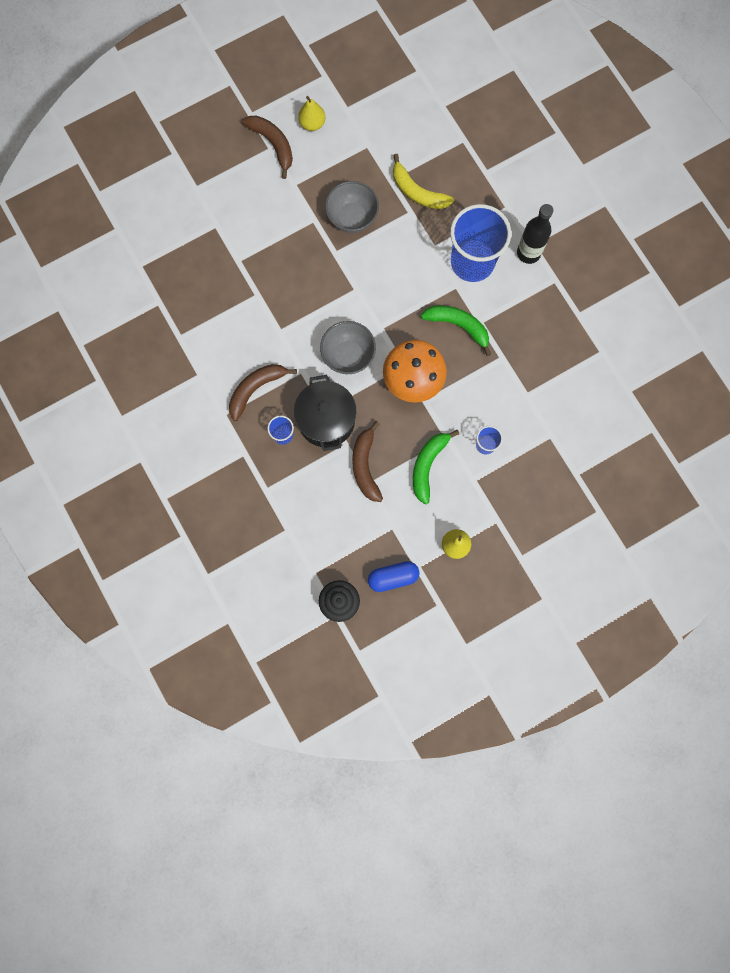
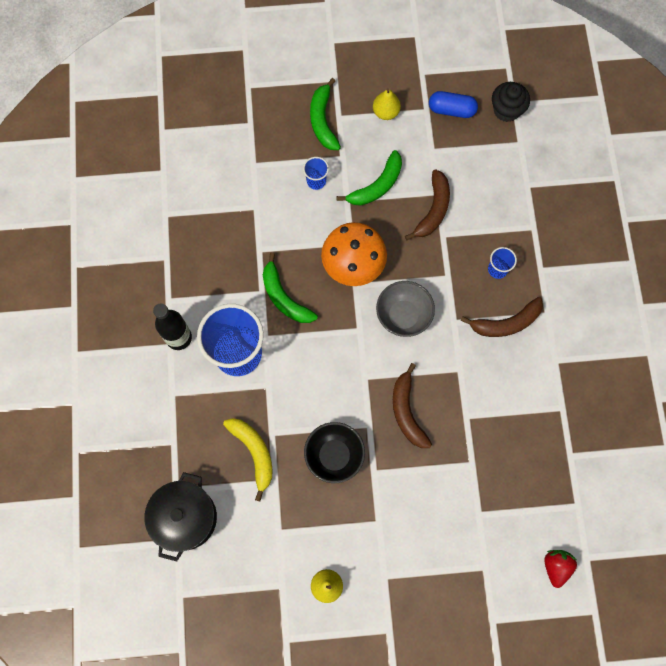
camera: 155 degrees left, 5 degrees down
(140, 212) = (556, 566): none -> red strawberry
(273, 144) = (380, 581): brown banana -> brown banana (407, 412)
(326, 420) = (451, 265): black pot -> black pot (185, 518)
(352, 217) = (334, 455): grey bowl -> black bowl
(510, 508) = (323, 121): none -> green banana

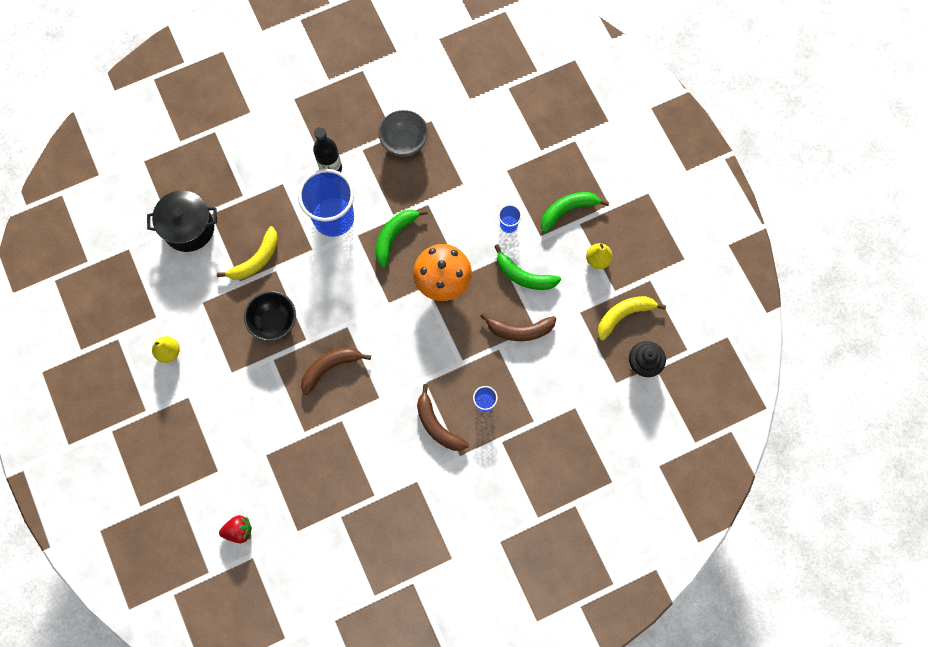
camera: 70 degrees right, 0 degrees up
(403, 316) = (412, 337): grey bowl -> grey bowl (404, 142)
(451, 110) = (623, 315): blue capsule -> yellow banana

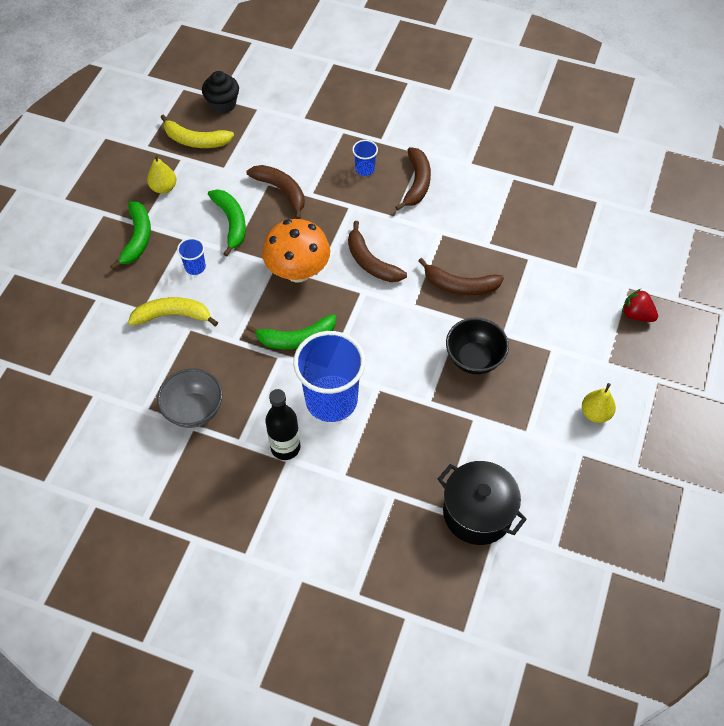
camera: 135 degrees left, 15 degrees down
(239, 530) = (645, 235): red strawberry -> red strawberry (636, 314)
(256, 260) = (439, 425): yellow banana -> yellow banana (172, 315)
(404, 331) = (371, 262): none -> brown banana
(567, 210) = (137, 238): green banana -> green banana turned 105 degrees counterclockwise

